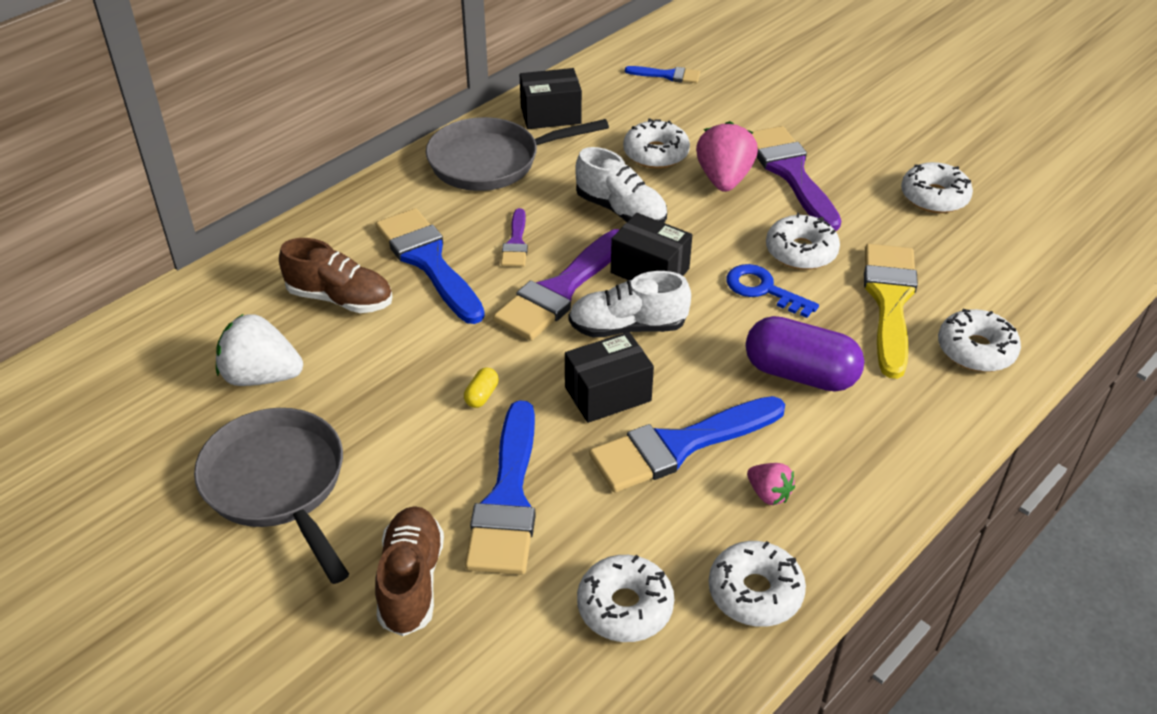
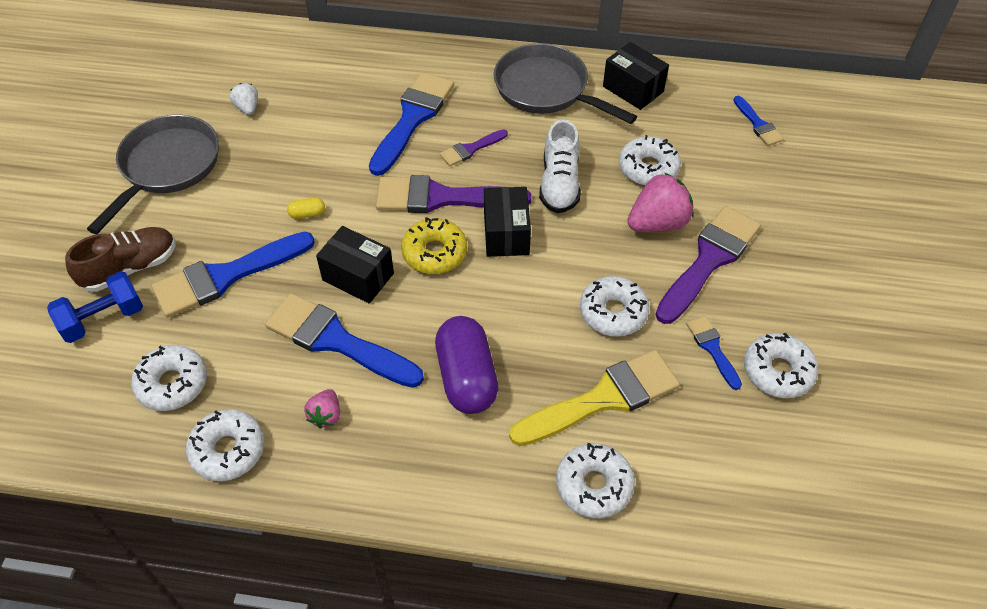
camera: 55 degrees right, 10 degrees up
(261, 376) = (247, 108): white strawberry -> white strawberry, size x0.54
(340, 299) = (342, 100): brown shoe -> none
(469, 638) = (103, 319): none -> blue dumbbell
(627, 327) = (434, 253): white shoe -> yellow donut
(763, 289) = (545, 310): blue key -> none
(884, 217) = (712, 348): none -> blue brush

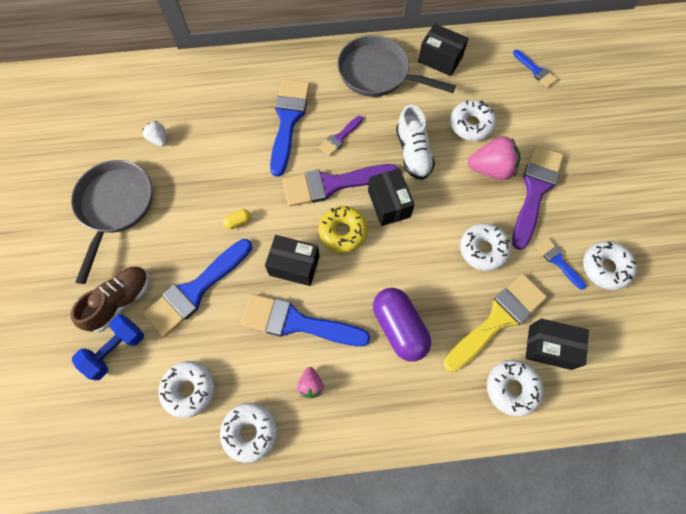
camera: 15 degrees left, 15 degrees up
(657, 223) = (491, 169): pink strawberry -> pink strawberry turned 45 degrees clockwise
(665, 448) = (549, 347): none -> black box

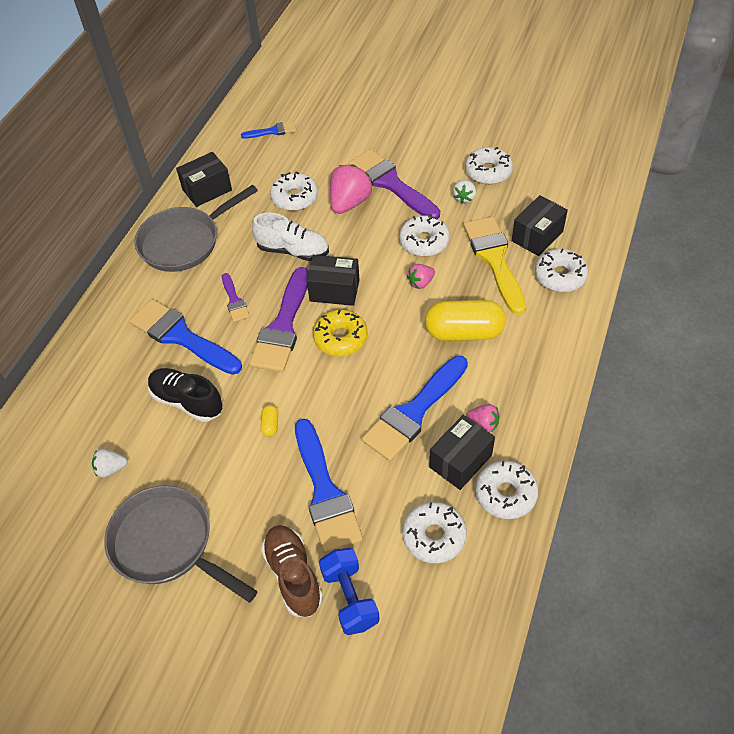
camera: 60 degrees left, 15 degrees down
(233, 155) = (187, 401): none -> black shoe
(294, 265) = (351, 392): black box -> black box (460, 461)
(399, 328) = (464, 332): purple capsule -> yellow capsule
(434, 268) = (421, 283): none -> pink strawberry
(557, 261) = (464, 198): blue brush -> white strawberry

